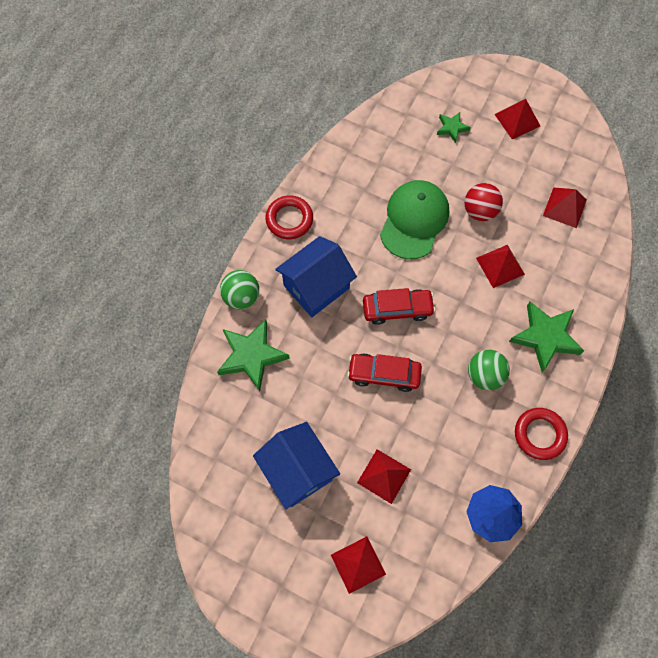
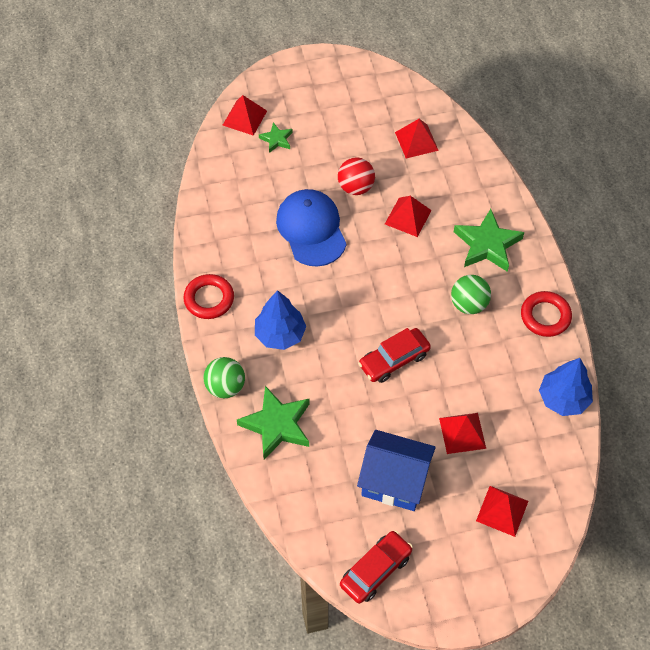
camera: 40 degrees left, 10 degrees down
(316, 287) = (280, 334): blue house -> blue tree
(397, 309) = (360, 304): red car -> red car (376, 570)
(414, 220) = (311, 229): green cap -> blue cap
(517, 120) = (322, 100): red pyramid -> red pyramid (244, 118)

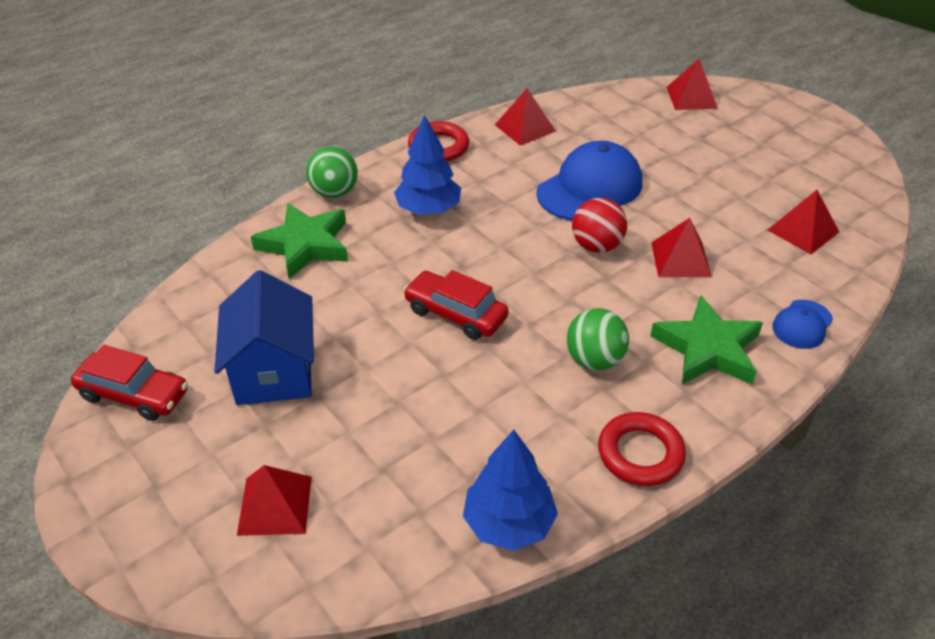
camera: 65 degrees right, 15 degrees down
(276, 139) = (686, 126): green star -> none
(355, 187) = (681, 203): red ball -> red ball (596, 246)
(462, 433) = (382, 418): red pyramid -> red pyramid (525, 128)
(491, 189) = (802, 324): none -> blue cap

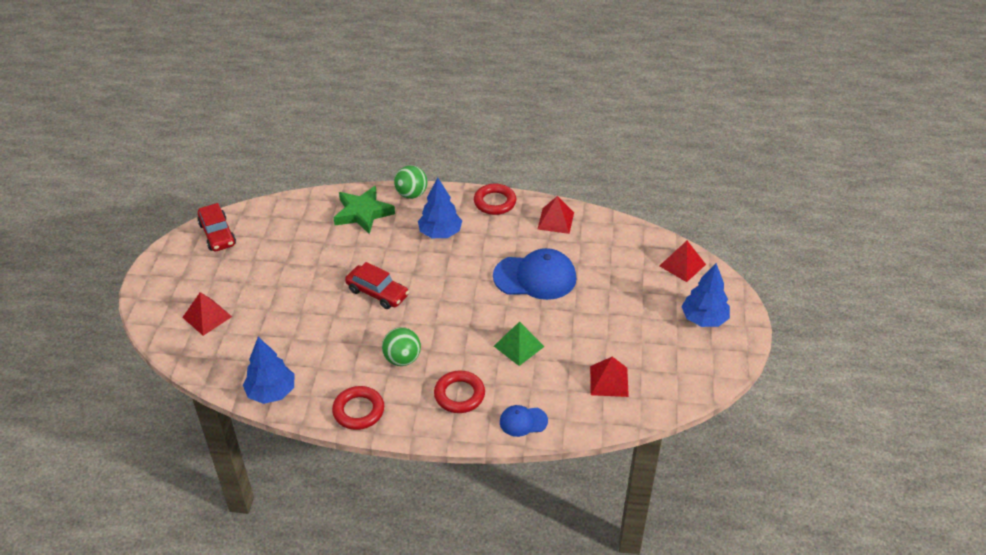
camera: 45 degrees right, 0 degrees up
(274, 371) = (275, 263): blue house -> none
(456, 314) = (377, 293): red car -> red car turned 135 degrees clockwise
(596, 246) = (489, 309): red ball -> none
(680, 259) = (518, 346): red pyramid -> green pyramid
(707, 348) = (459, 395): green star -> red ring
(780, 128) = (704, 319): none -> blue tree

